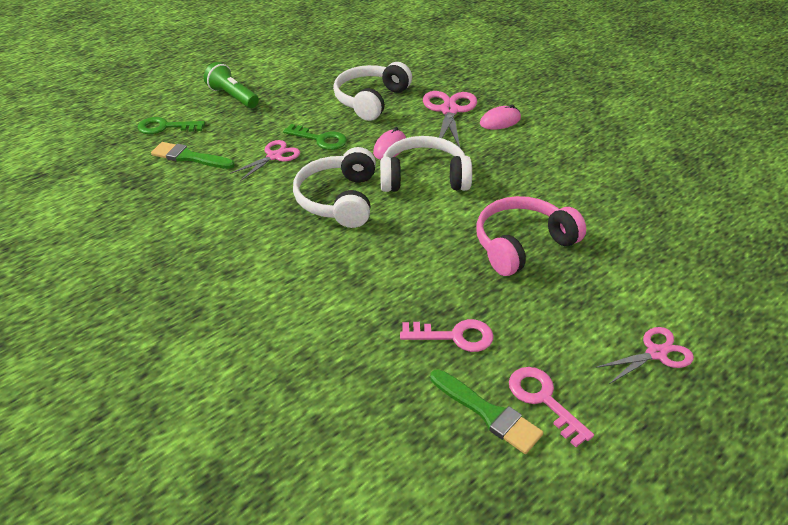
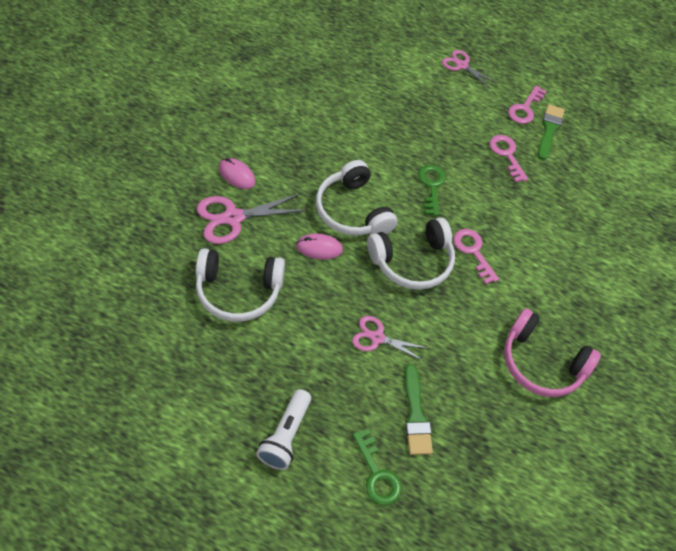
camera: 120 degrees left, 15 degrees up
(233, 97) = (286, 435): green flashlight -> white flashlight
(320, 139) = (331, 309): green key -> green key (431, 186)
(323, 247) = (473, 251): none -> pink key
(522, 244) = (402, 135): pink headphones -> pink headphones (541, 363)

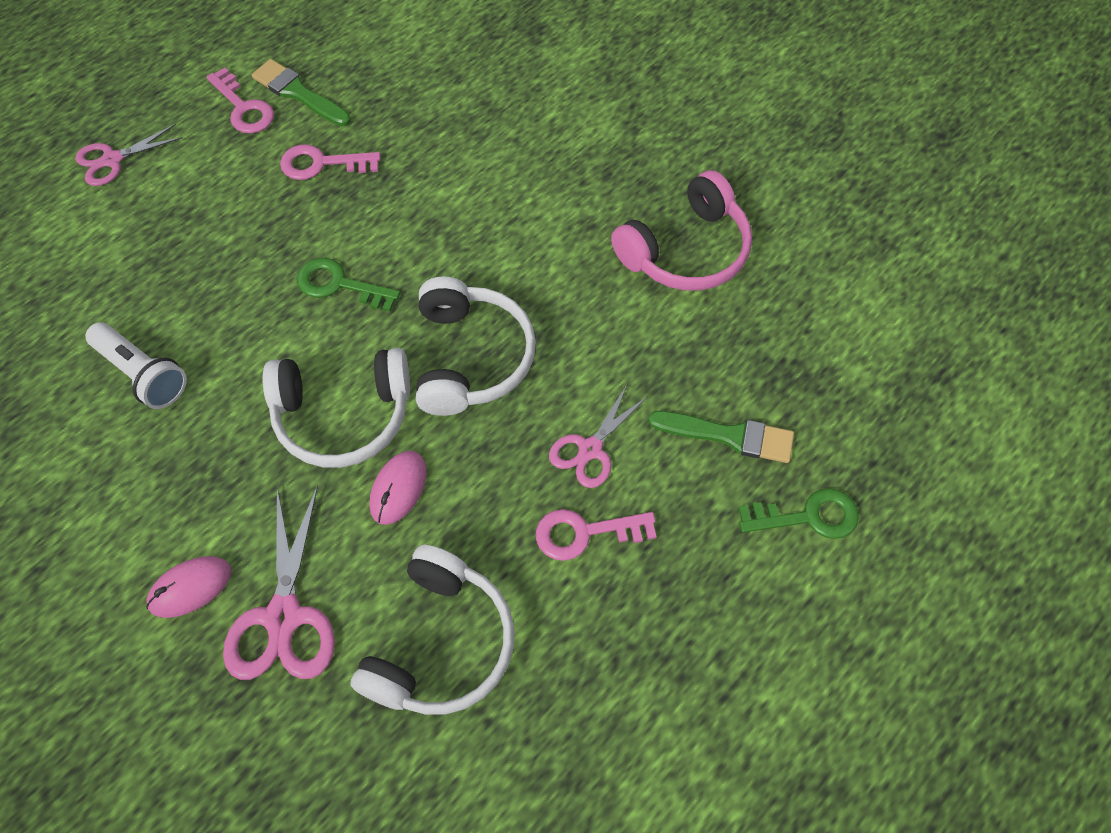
camera: 65 degrees left, 5 degrees up
(286, 435) = (723, 632): white flashlight -> white flashlight (143, 374)
(473, 251) = (481, 270): pink key -> pink key (584, 533)

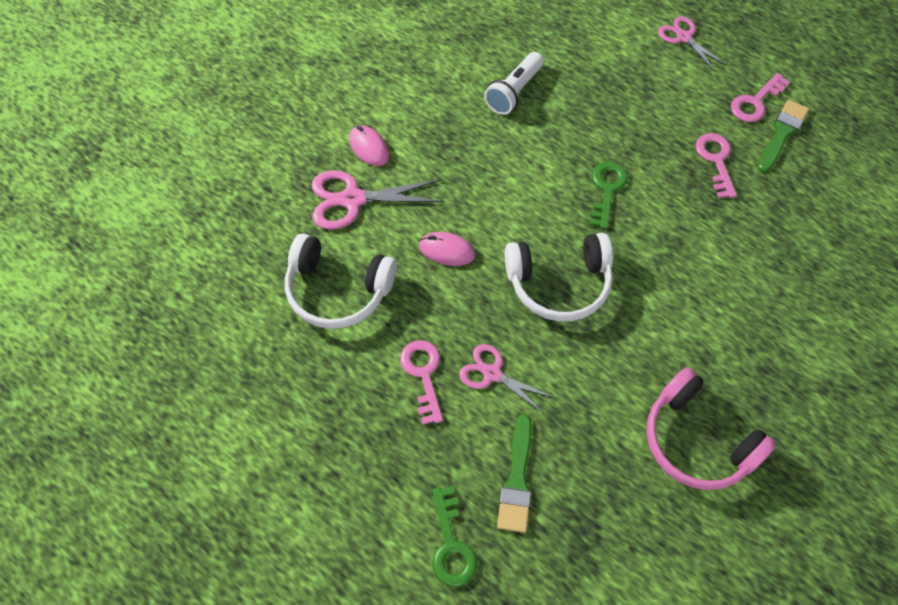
camera: 85 degrees right, 0 degrees up
(343, 415) = (499, 209): white headphones -> none

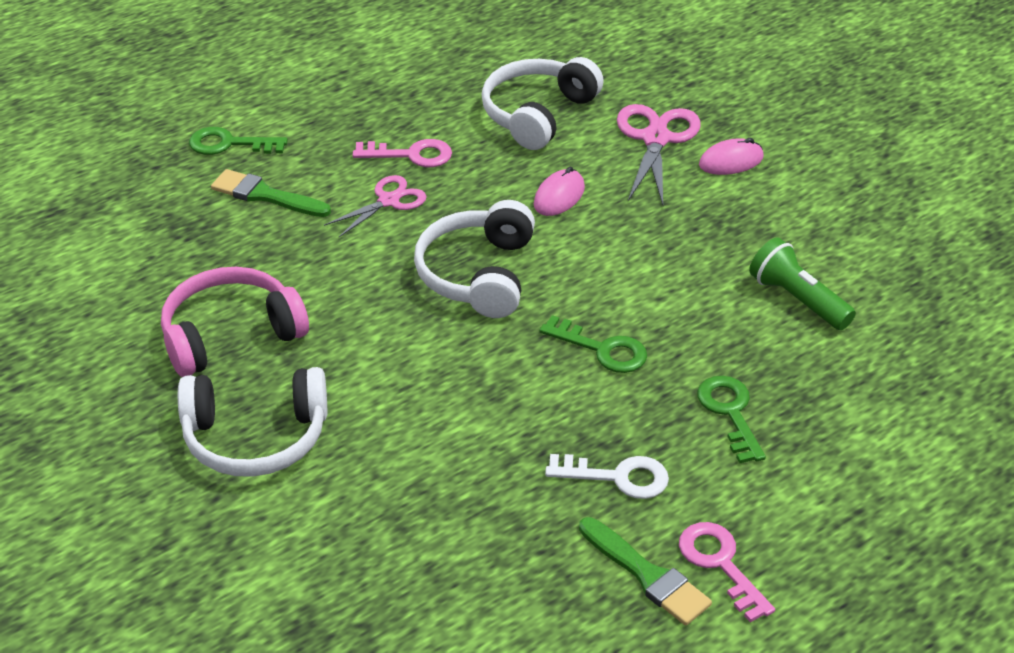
camera: 105 degrees right, 20 degrees down
(514, 92) = (797, 300): white flashlight -> green flashlight
(634, 113) = (730, 412): none -> green key
(683, 37) = (881, 517): pink scissors -> none
(715, 160) = (618, 477): pink key -> white key
(788, 381) = (255, 437): none -> white headphones

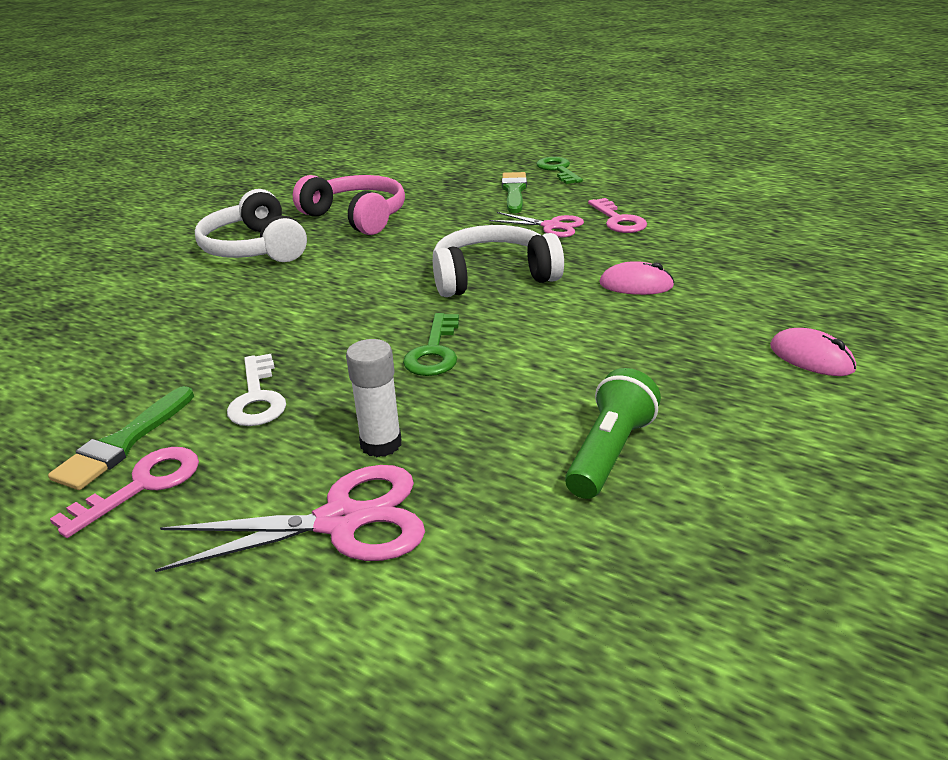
camera: 70 degrees right, 10 degrees down
(538, 114) = (742, 251): white headphones -> none
(656, 139) = (788, 309): pink scissors -> pink scissors (341, 521)
(730, 412) = (381, 444): green key -> white glue stick

